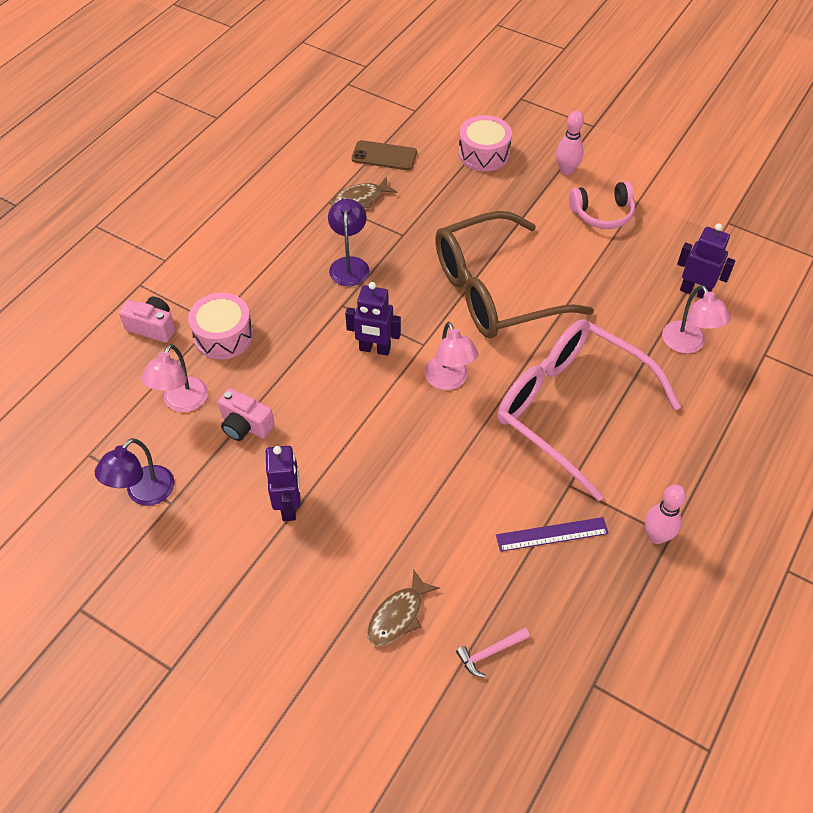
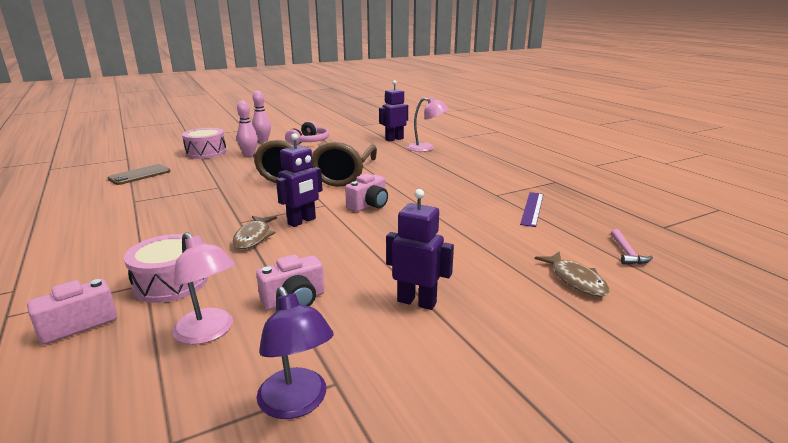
camera: 60 degrees left, 30 degrees down
(349, 265) = (207, 209): purple lamp -> none
(360, 198) = (157, 191): brown fish -> brown fish (254, 237)
(449, 380) = (369, 205): pink lamp -> pink camera
(570, 408) = (437, 180): pink glasses -> none
(656, 536) = (553, 184): pink bowling pin -> pink bowling pin (249, 155)

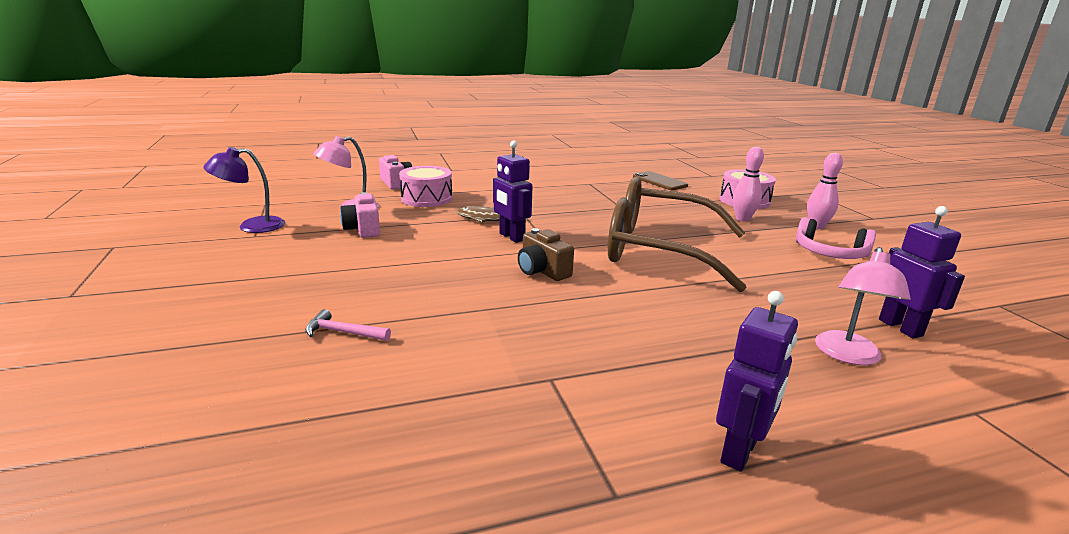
camera: 100 degrees right, 0 degrees up
(369, 205) = (542, 271): pink camera -> brown camera
(417, 302) = (309, 269): purple robot -> purple robot (740, 452)
(532, 208) = (471, 401): purple ruler -> none
(575, 280) = (239, 365): brown fish -> none
(627, 253) = (242, 448): pink hammer -> pink hammer (343, 332)

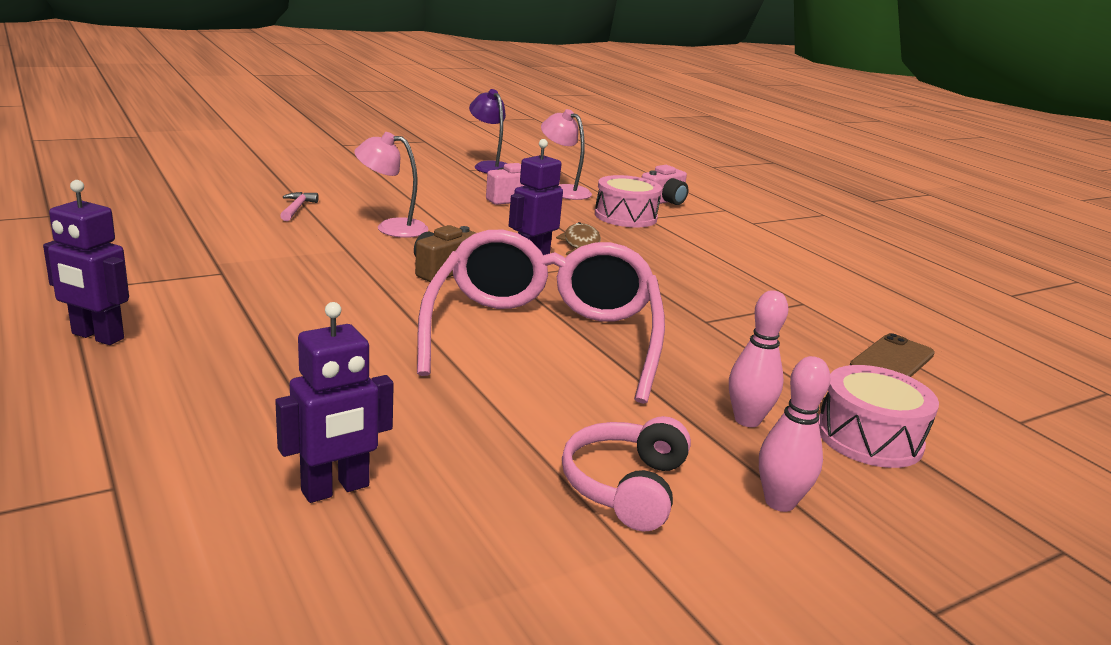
camera: 75 degrees right, 0 degrees up
(658, 250) = (543, 335): brown glasses -> pink glasses
(848, 356) = (254, 425): pink lamp -> pink lamp (391, 227)

